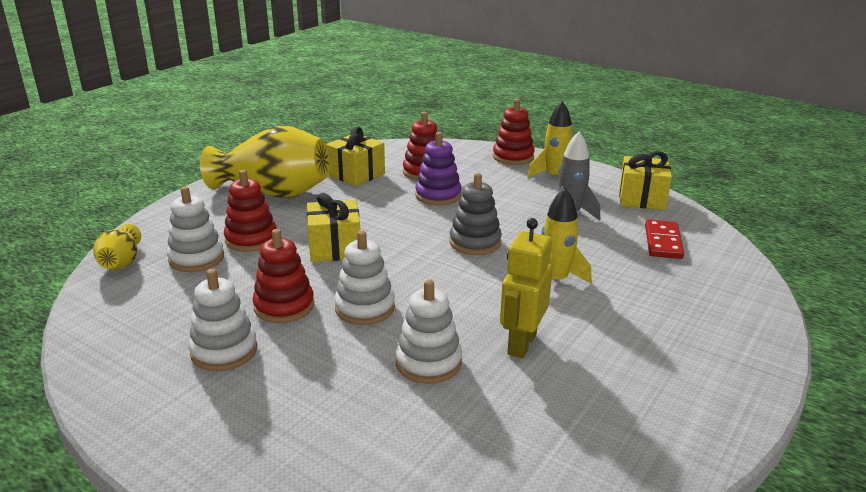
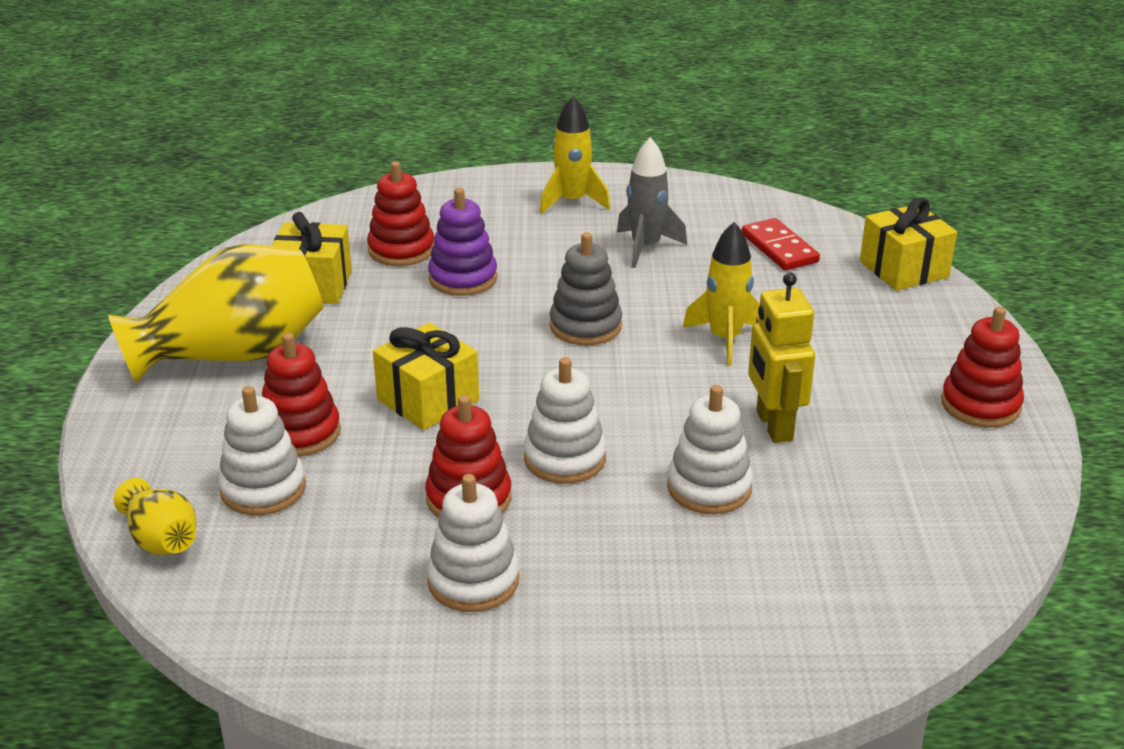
camera: 35 degrees left, 5 degrees up
(513, 157) = (488, 188): red stacking toy -> red stacking toy (980, 405)
(642, 198) = (700, 198): yellow gift -> yellow gift (904, 269)

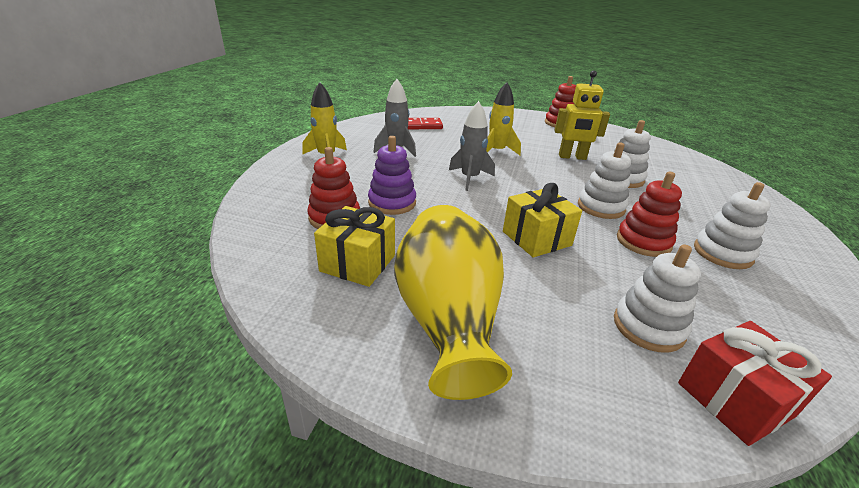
camera: 75 degrees left, 0 degrees up
(161, 539) = (734, 399): yellow vase -> red gift
(300, 433) = (572, 298): red stacking toy -> none
(585, 326) = (470, 178): grey stacking toy -> grey rocket
(904, 269) = (454, 112): yellow gift -> none

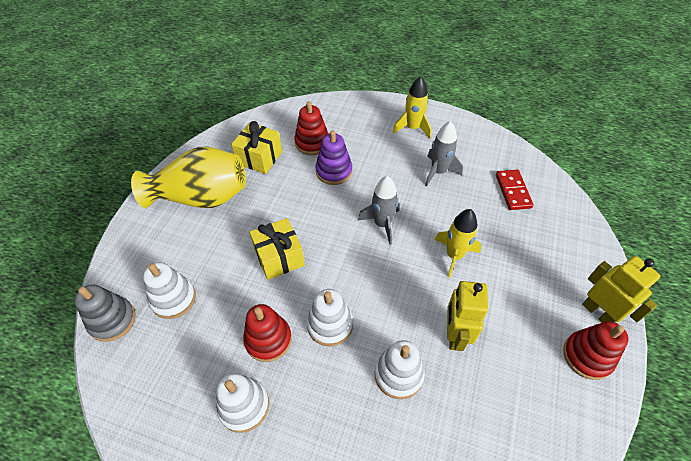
camera: 95 degrees right, 20 degrees up
(526, 117) = (598, 313): none -> yellow robot
(734, 399) = (112, 320): red gift -> grey stacking toy

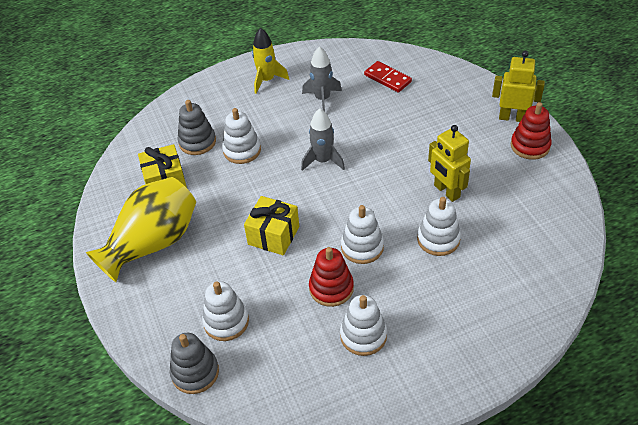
camera: 40 degrees left, 5 degrees down
(312, 143) = (197, 142): red stacking toy -> grey stacking toy
(334, 171) = (242, 150): purple stacking toy -> white stacking toy
(454, 255) = (394, 146): yellow rocket -> none

